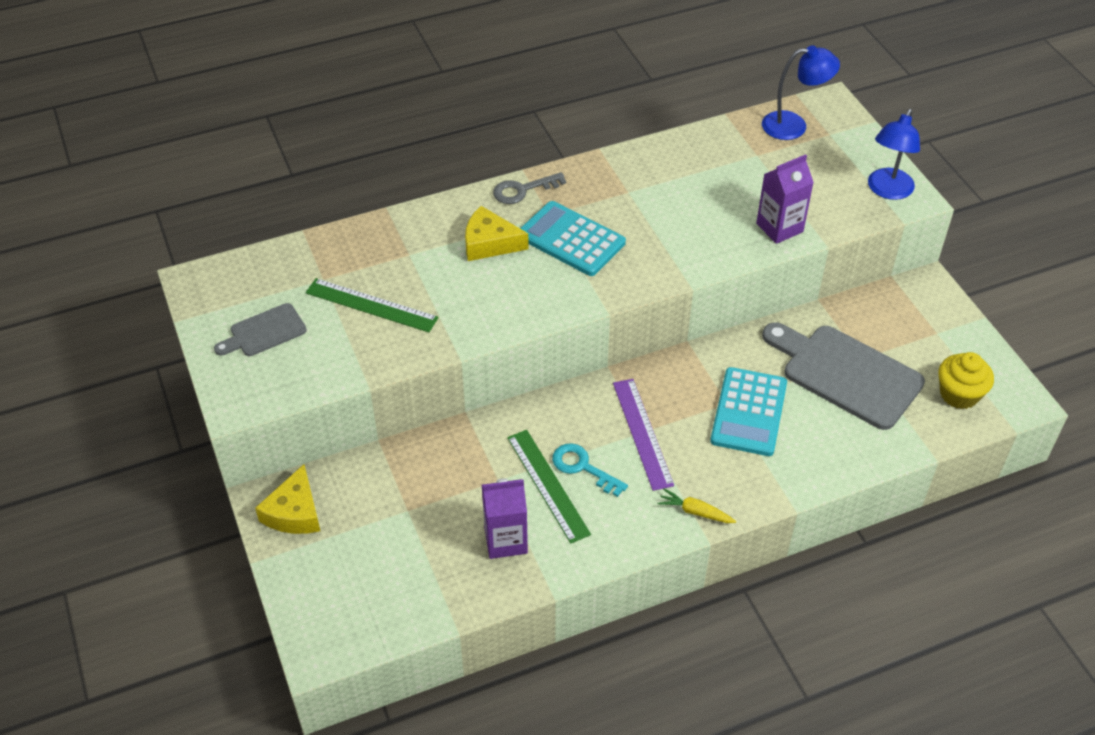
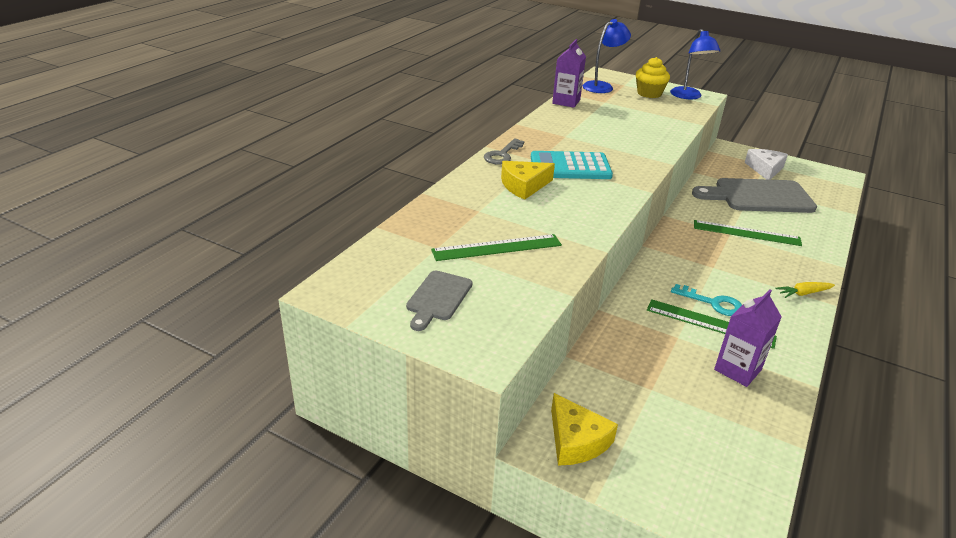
camera: 40 degrees left, 15 degrees down
(583, 467) = (713, 303): turquoise key -> turquoise key turned 150 degrees counterclockwise
(642, 433) = (714, 269): purple ruler -> none
(748, 412) = (746, 233): turquoise calculator -> green ruler
(779, 227) = (668, 125): purple carton -> purple carton (566, 101)
(923, 340) = (765, 169): none -> white cheese
(959, 394) = (816, 184): yellow cupcake -> yellow cupcake (649, 93)

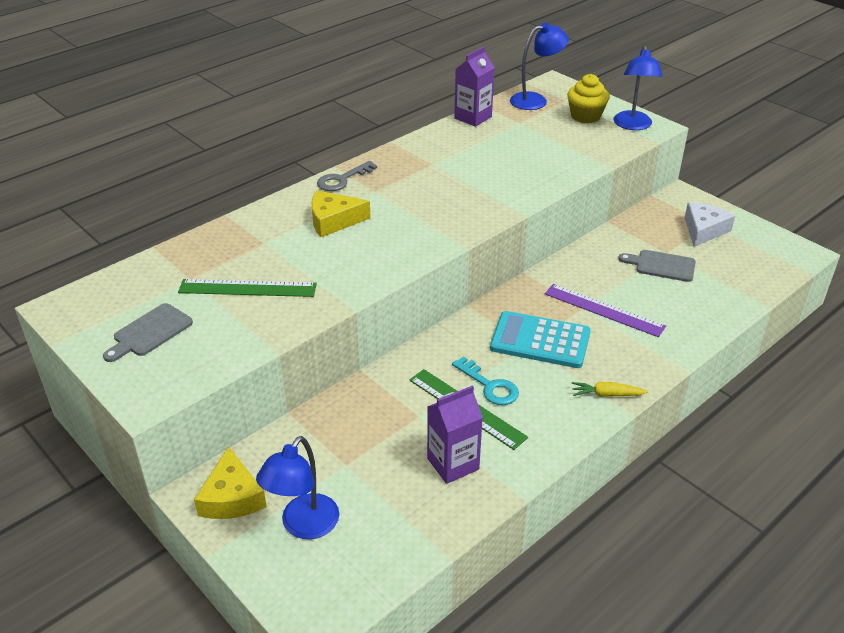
camera: 20 degrees right, 5 degrees up
(570, 167) = (403, 204): turquoise calculator -> turquoise calculator (540, 340)
(660, 451) = (303, 526): none -> blue lamp
(746, 233) = (604, 310): green ruler -> purple ruler
(758, 196) = (661, 266): grey cutting board -> grey cutting board, size x0.52

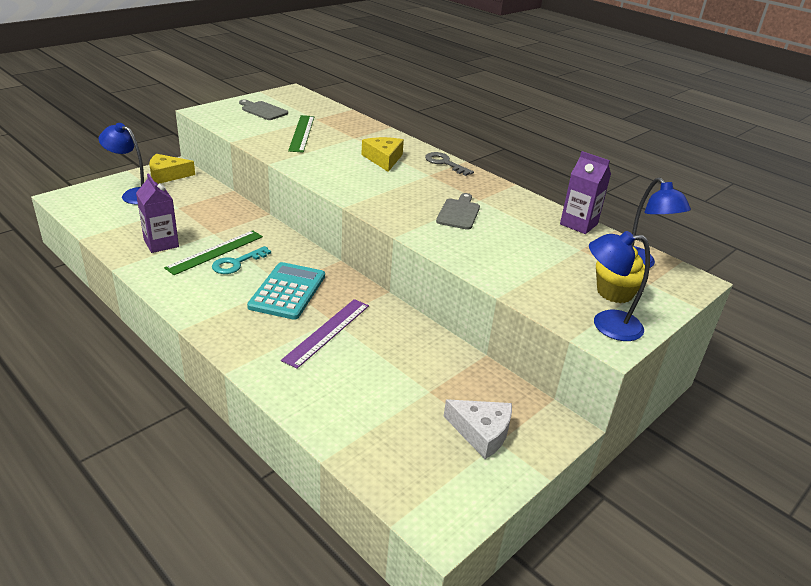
camera: 85 degrees right, 5 degrees down
(607, 395) = (209, 318): yellow carrot -> none
(661, 266) = (403, 383): grey cutting board -> grey cutting board (458, 213)

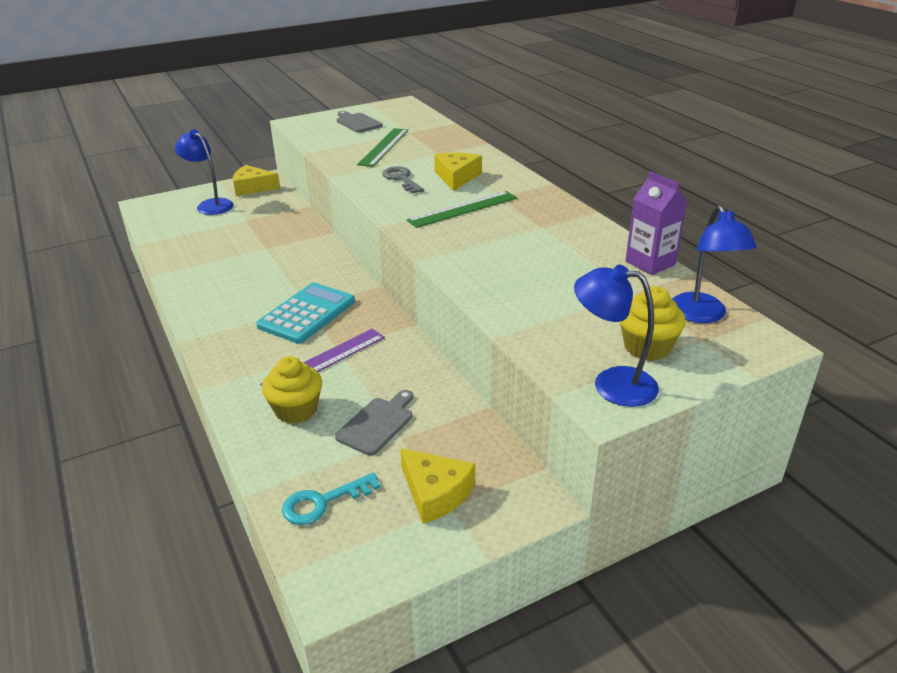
camera: 20 degrees right, 0 degrees up
(161, 243) = (209, 254): purple carton -> none
(215, 252) = (257, 267): green ruler -> green ruler (463, 209)
(236, 263) = (271, 280): turquoise key -> turquoise key (322, 502)
(326, 379) = (296, 410): none -> yellow cupcake
(444, 163) = (525, 185): grey key -> grey key (401, 179)
(458, 213) = (507, 240): grey cutting board -> grey cutting board (377, 424)
(481, 432) = (435, 493): white cheese -> yellow cheese

